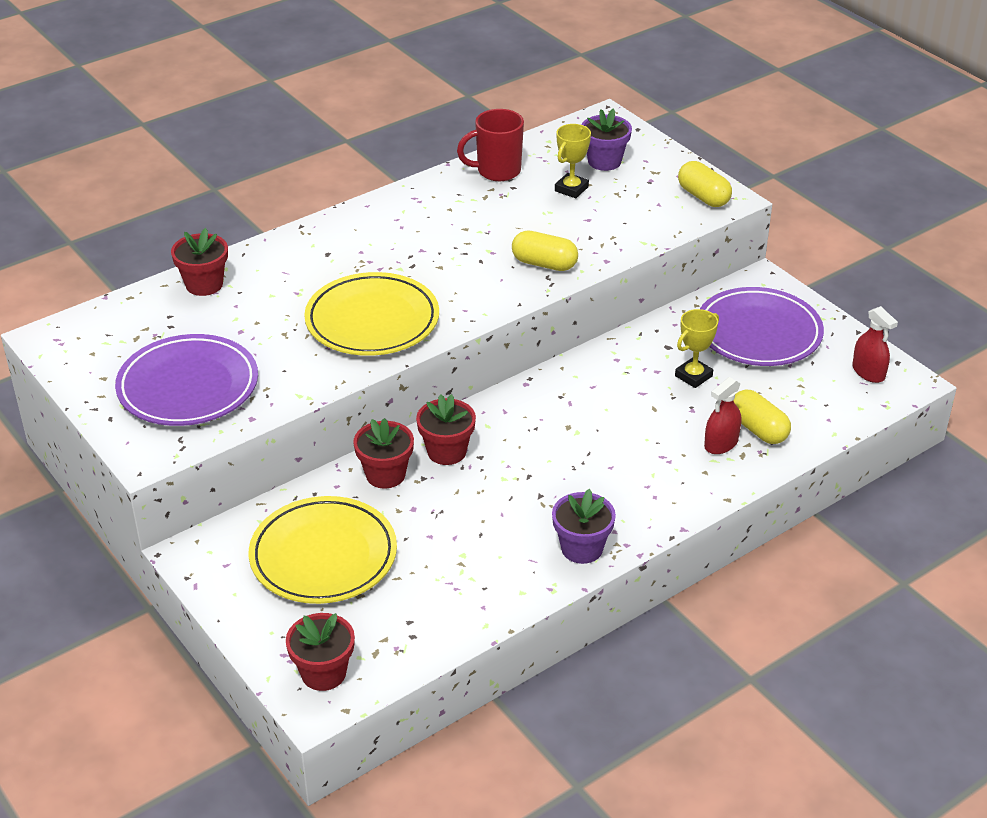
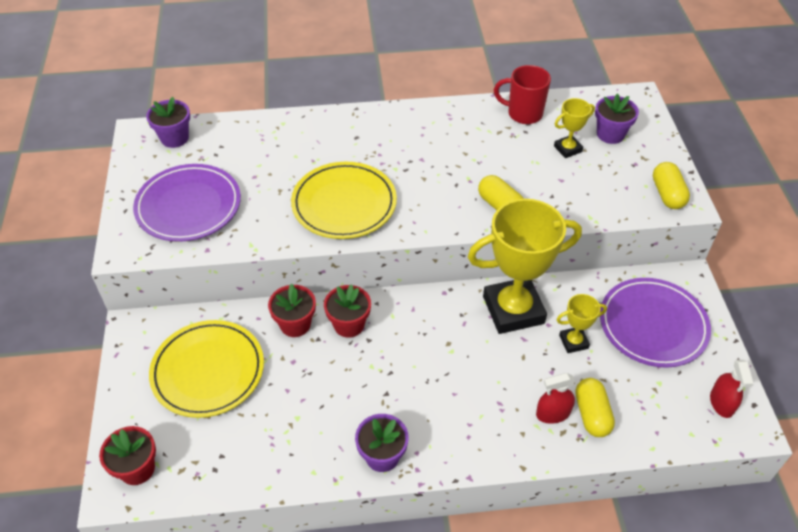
camera: 30 degrees right, 10 degrees up
(101, 327) = (174, 138): none -> purple flower pot
(204, 284) = (260, 130): red flower pot -> none
(611, 372) = (513, 310): none -> yellow trophy

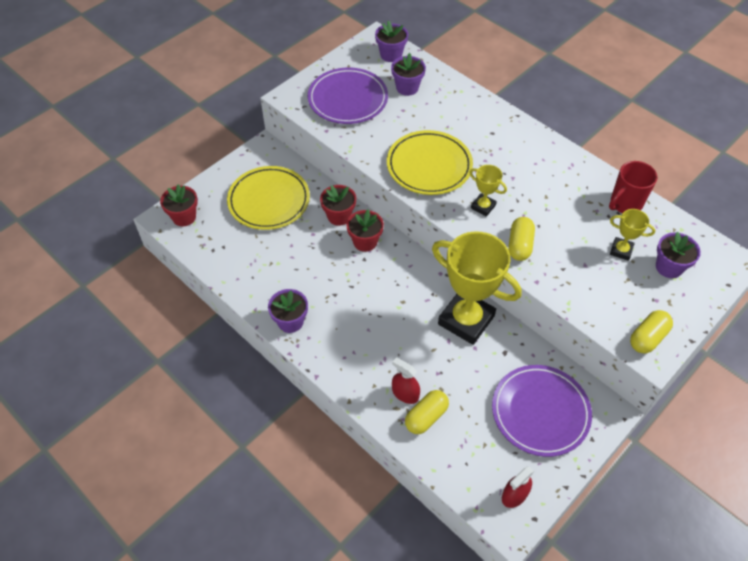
camera: 50 degrees right, 5 degrees up
(231, 155) = (407, 88): none -> purple flower pot
(523, 114) = (625, 204): red mug -> red mug turned 105 degrees counterclockwise
(573, 342) = (475, 371): yellow trophy -> yellow trophy (483, 206)

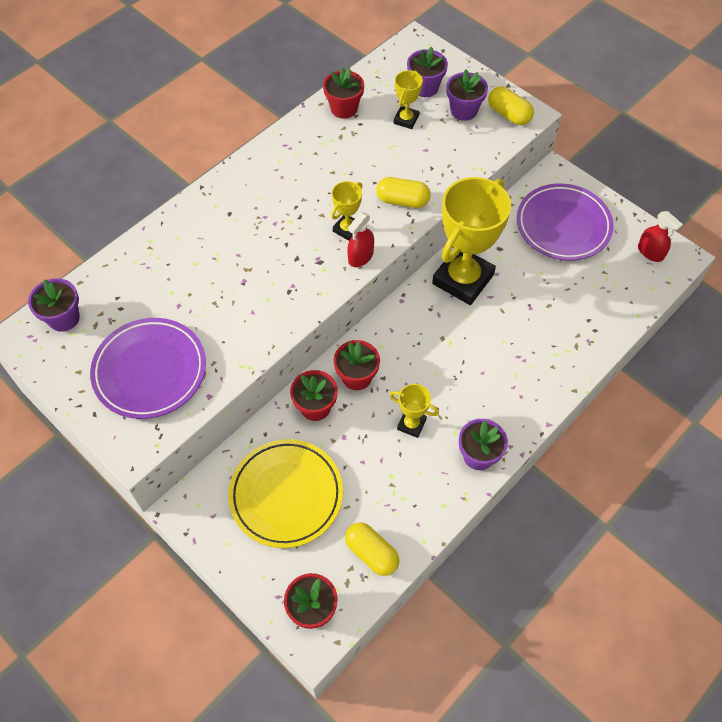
camera: 90 degrees left, 5 degrees up
(321, 277) = (411, 424): none -> yellow trophy
(405, 393) = (558, 337): red spray bottle -> red spray bottle (360, 256)
(407, 88) = (136, 299): purple flower pot -> purple flower pot (463, 110)
(426, 417) = (582, 319): yellow capsule -> yellow capsule (371, 553)
(429, 166) = (281, 279): yellow plate -> none
(625, 204) = (344, 108): red mug -> red flower pot

